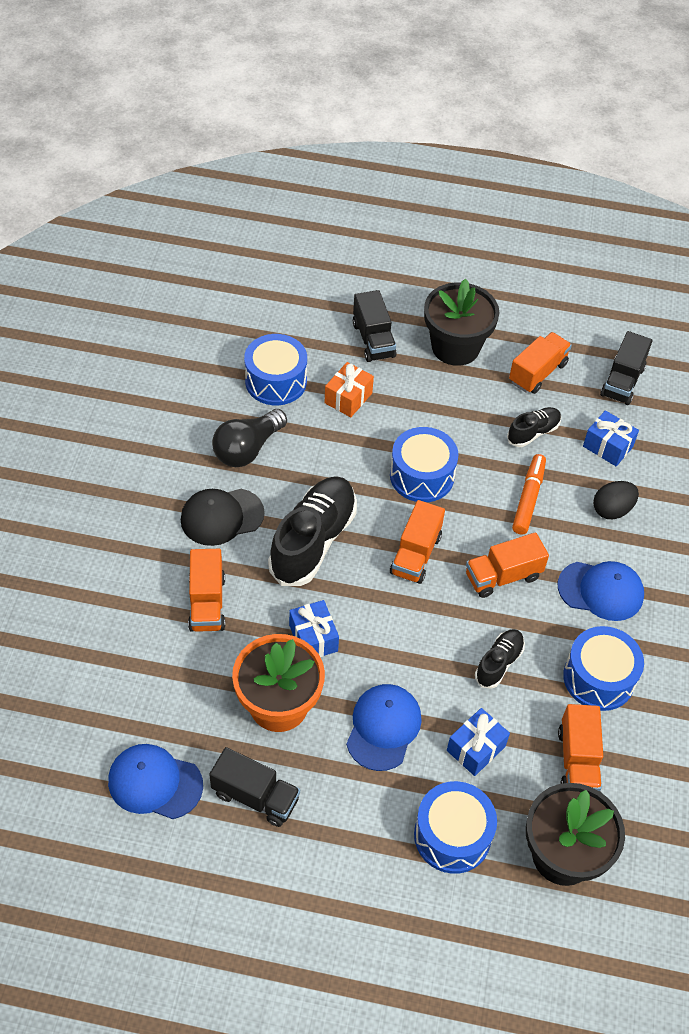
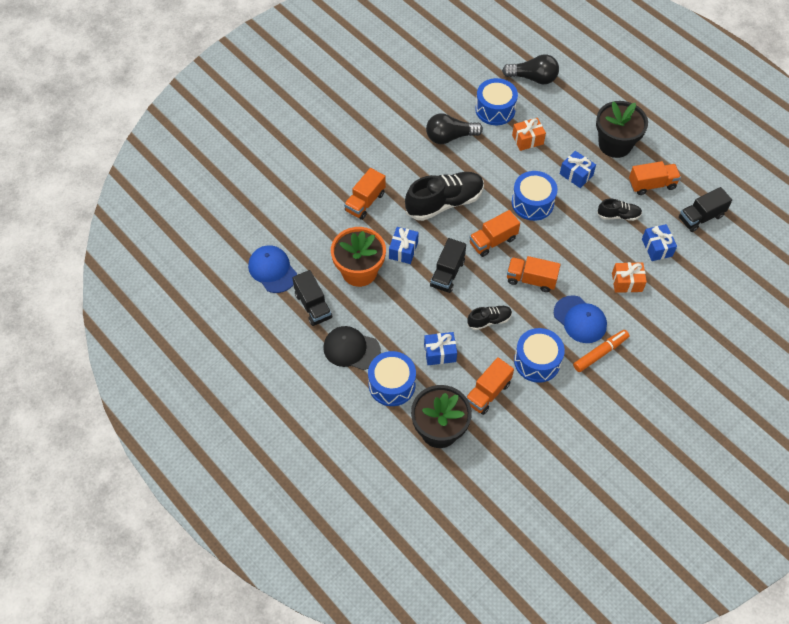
camera: 40 degrees right, 5 degrees up
(221, 517) = (407, 164): black cap -> black cap (351, 349)
(290, 316) = (533, 78): none -> black light bulb
(373, 340) = (569, 115): black truck -> black truck (447, 273)
(383, 728) = (401, 314): blue cap -> none
(442, 410) = (576, 174): none -> blue gift
(528, 498) = (583, 248): orange marker -> orange marker (600, 353)
(612, 510) = (627, 282): black egg -> orange gift

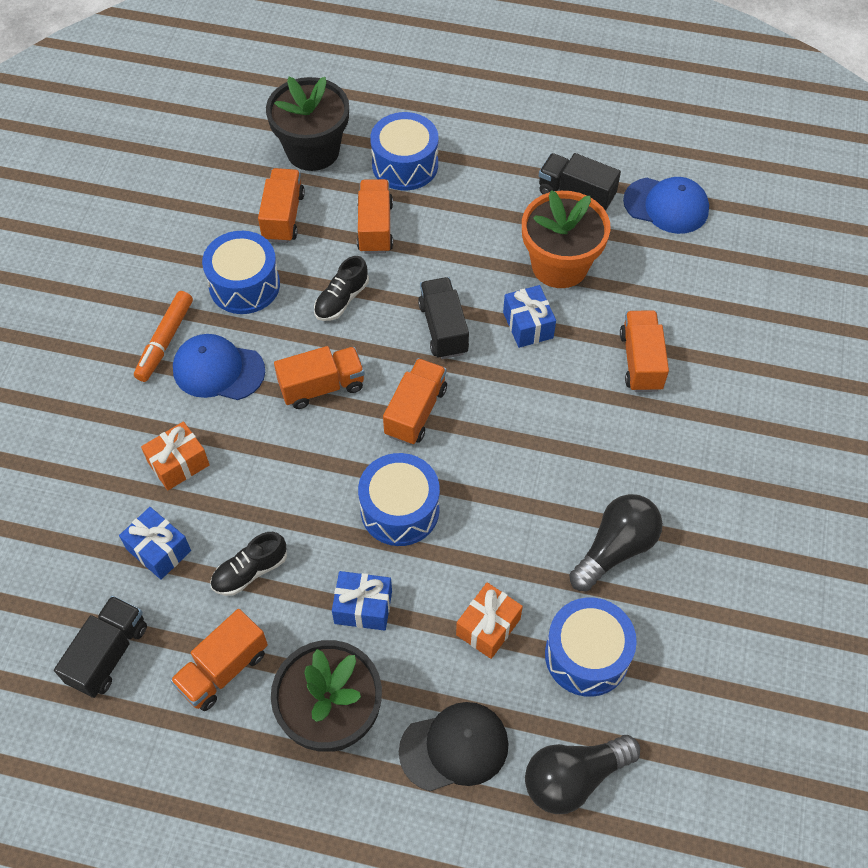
camera: 145 degrees right, 0 degrees up
(351, 349) = (485, 174): black cap -> black cap (454, 747)
(440, 353) = (375, 227): blue gift -> orange truck
(444, 203) = (530, 428): black shoe -> none

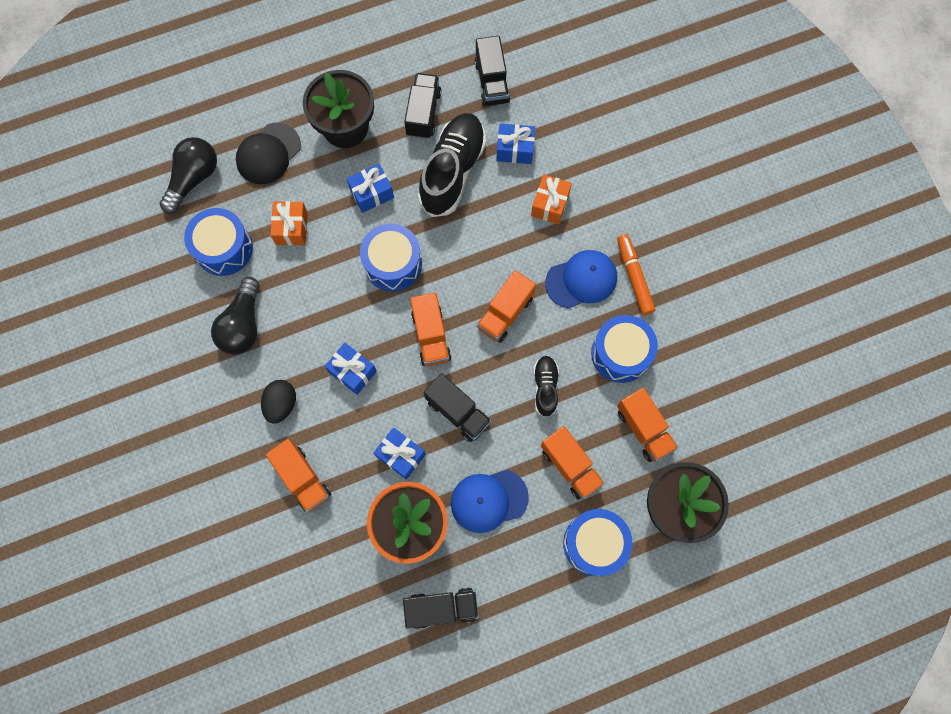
camera: 145 degrees right, 15 degrees up
(223, 669) = (423, 113): orange truck -> black truck
(250, 571) = (452, 171): black shoe -> black shoe, size x1.95
(523, 427) = (352, 371): none -> blue gift
(621, 441) = (281, 404): none -> black egg
(666, 206) = (363, 647): blue cap -> blue cap (489, 500)

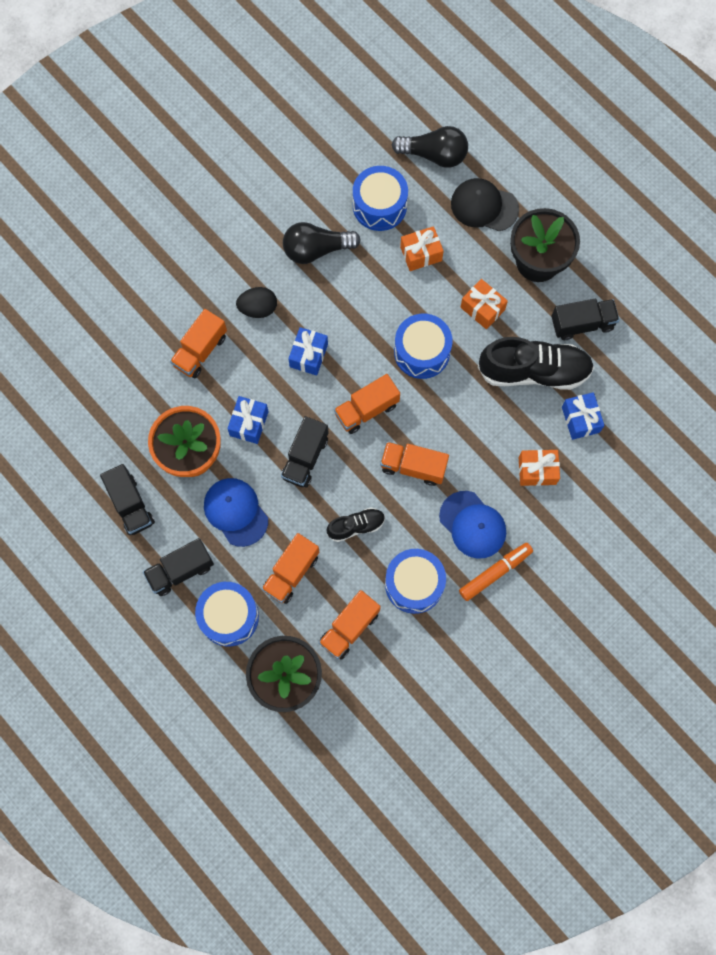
camera: 70 degrees right, 0 degrees up
(372, 193) = (482, 308): blue gift -> orange gift
(491, 82) = (642, 374): black truck -> black truck (180, 570)

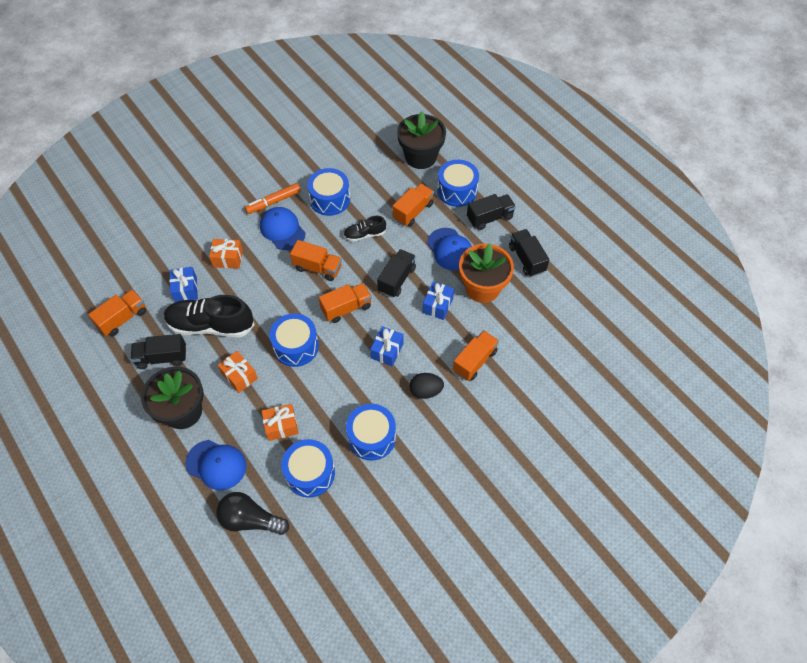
camera: 175 degrees left, 15 degrees down
(316, 249) = (371, 437): black light bulb -> blue drum
(349, 628) = (377, 179): orange truck -> orange truck (123, 319)
(484, 206) = (216, 465): black cap -> blue cap

